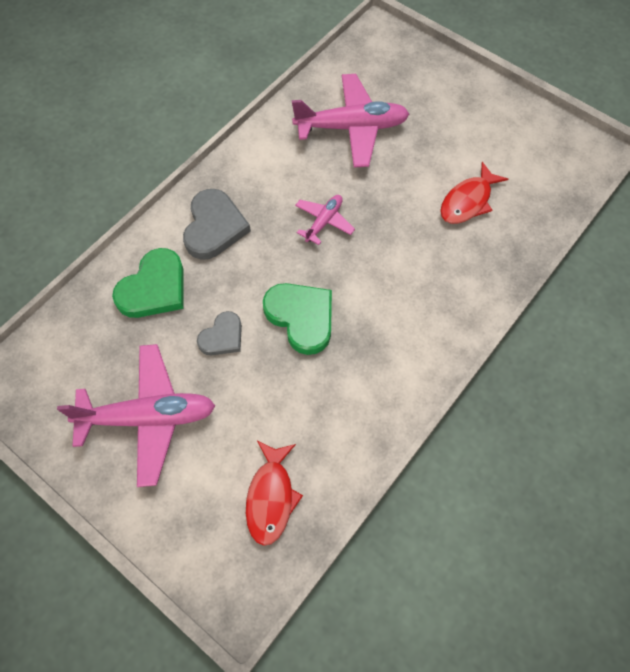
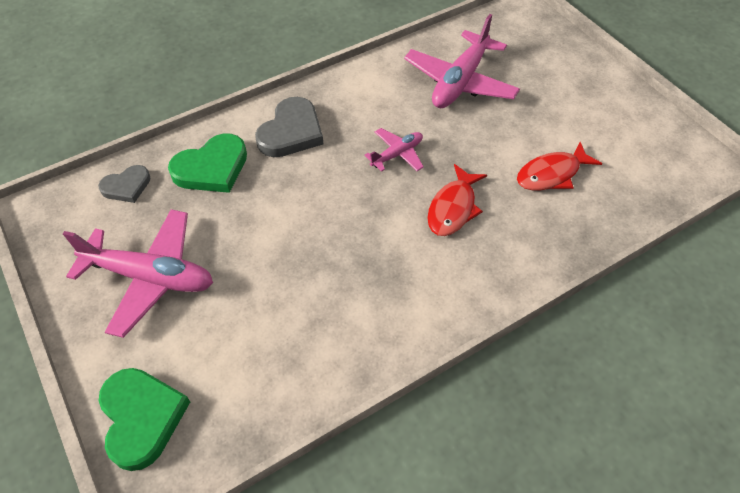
camera: 20 degrees right, 10 degrees down
(222, 336) = (253, 227): grey heart -> grey heart (127, 186)
(271, 497) = (229, 389): red fish -> red fish (453, 208)
(301, 317) = (336, 232): green heart -> green heart (141, 418)
(352, 128) = (460, 82): pink plane -> pink plane turned 105 degrees clockwise

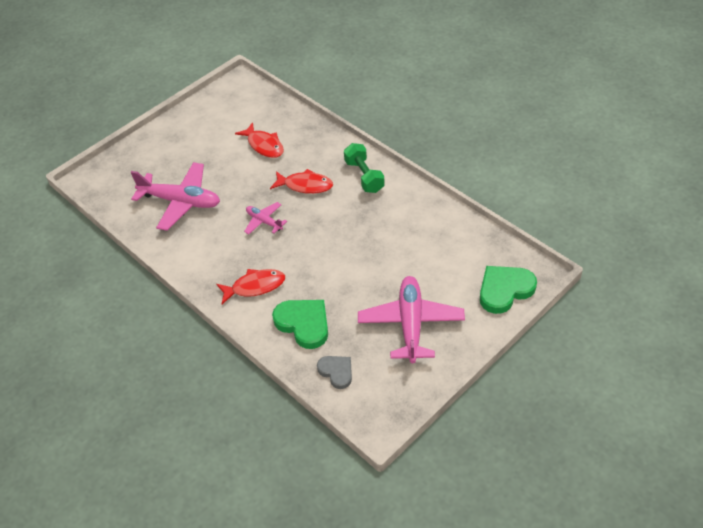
camera: 100 degrees left, 5 degrees down
(291, 132) = (255, 287): grey heart -> red fish
(452, 284) = (364, 176): none -> green dumbbell

